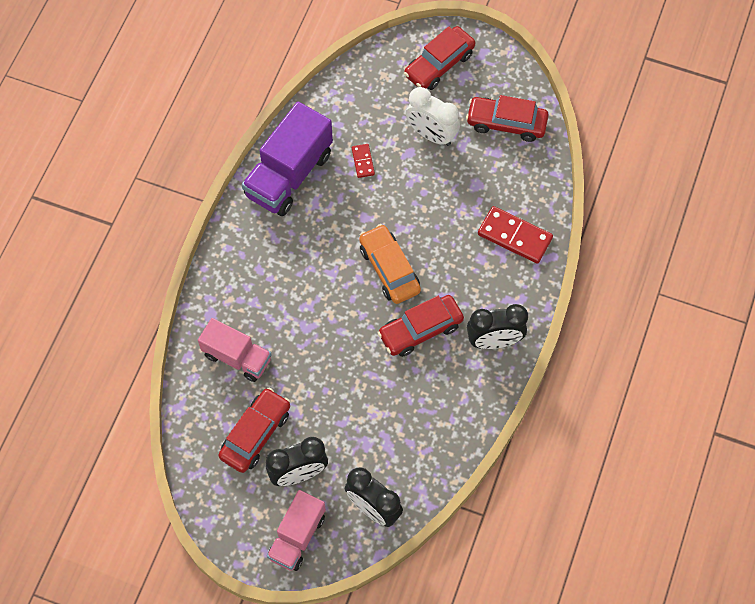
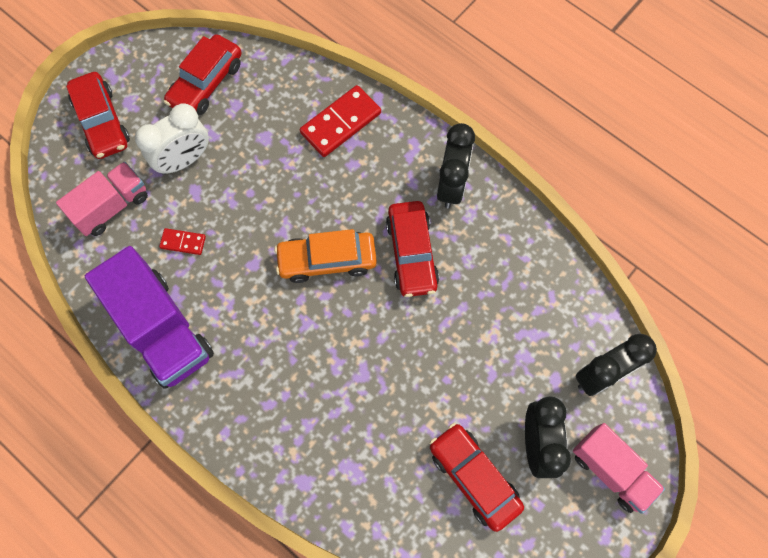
camera: 70 degrees left, 5 degrees up
(237, 357) = (370, 468): pink truck -> pink truck (112, 206)

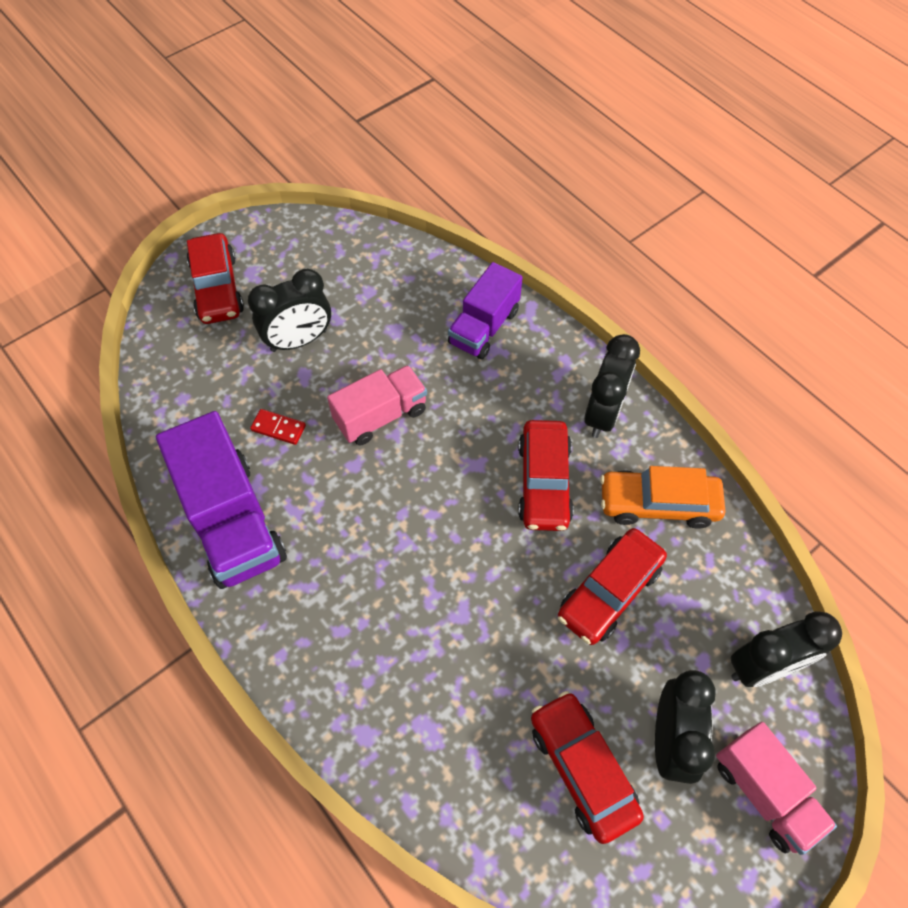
camera: 10 degrees right, 10 degrees down
(112, 206) = (207, 377): pink truck -> pink truck (380, 416)
(184, 160) = (299, 341): white clock -> black clock
(206, 83) = (340, 265): red car -> red car (609, 591)
(327, 260) = (441, 474): orange car -> orange car (658, 504)
(340, 123) = (484, 327): red domino -> purple truck

